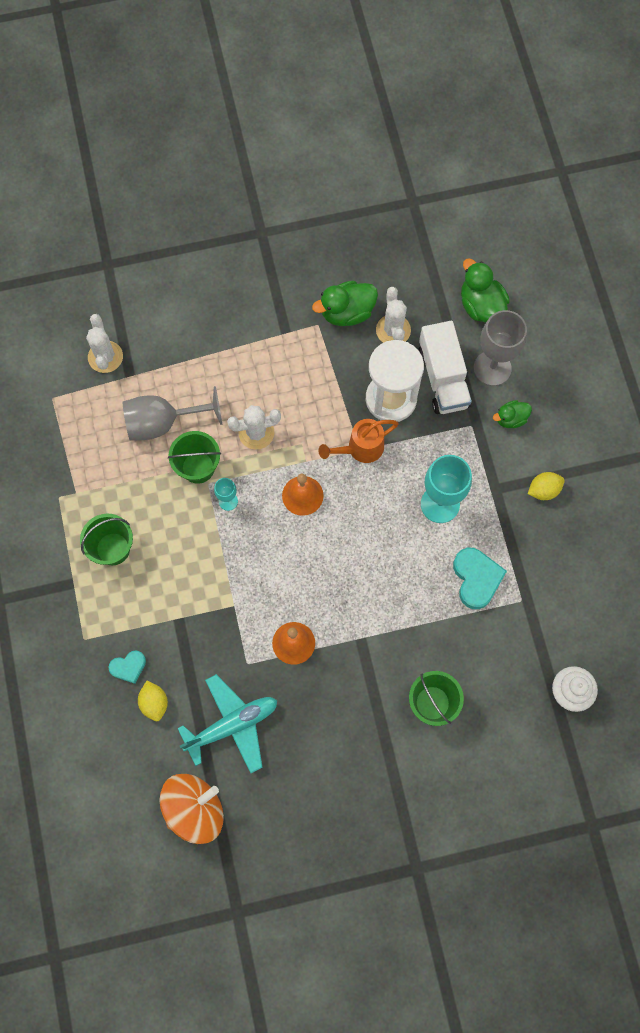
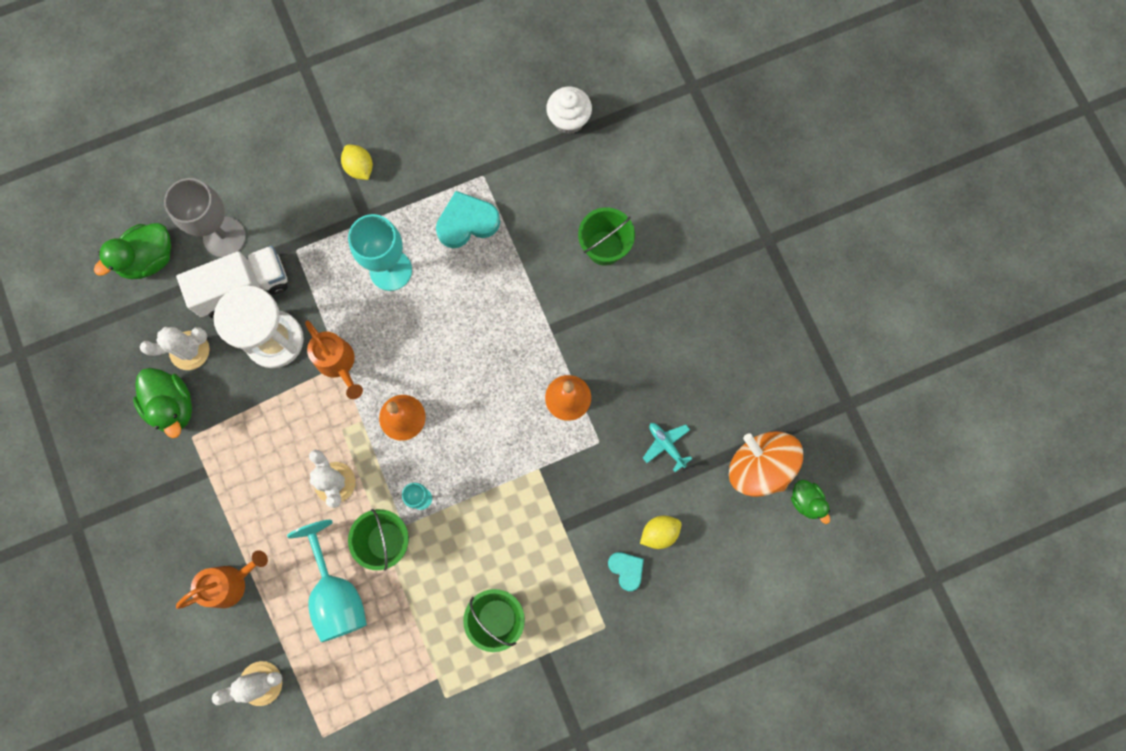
camera: 100 degrees left, 5 degrees up
(163, 423) = (336, 594): grey goblet -> turquoise goblet
(190, 343) = (231, 583): none -> orange watering can
(232, 725) = (666, 445): turquoise plane -> turquoise plane, size x0.50
(510, 419) = (282, 210): green duck -> green duck (806, 501)

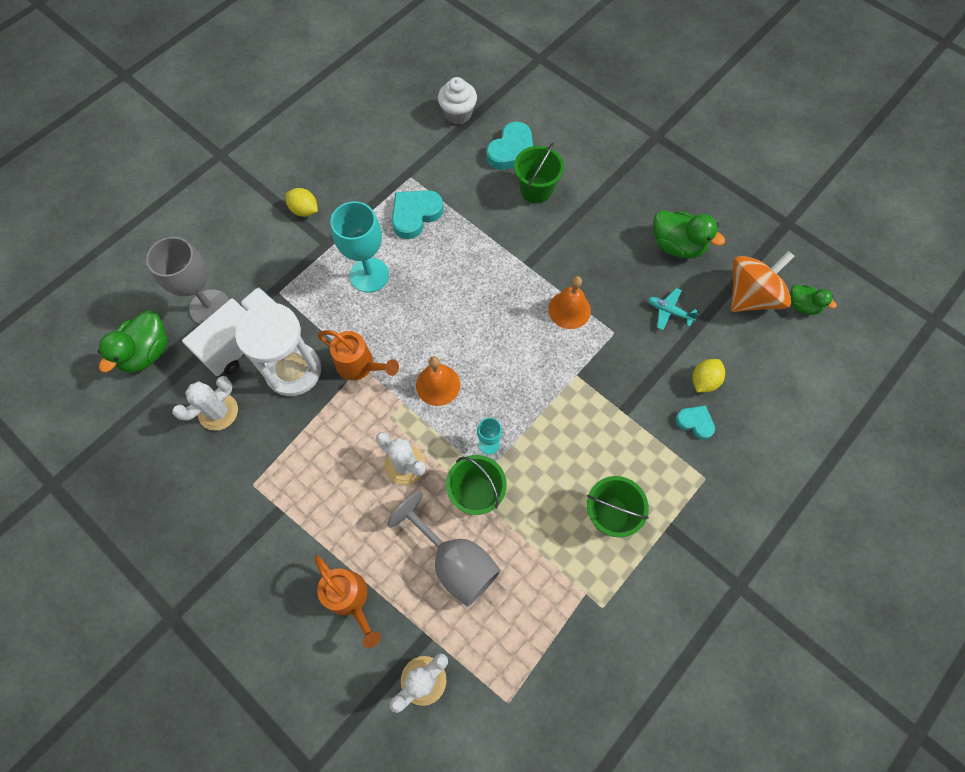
camera: 25 degrees left, 10 degrees down
(172, 406) = (222, 465): green duck -> green duck (677, 246)
(231, 583) = (350, 599): orange watering can -> orange watering can turned 105 degrees clockwise
(336, 594) = (455, 561): turquoise goblet -> grey goblet
(603, 190) = (511, 150): none -> turquoise heart
(759, 467) = (751, 296): orange spinning top -> orange spinning top turned 120 degrees clockwise

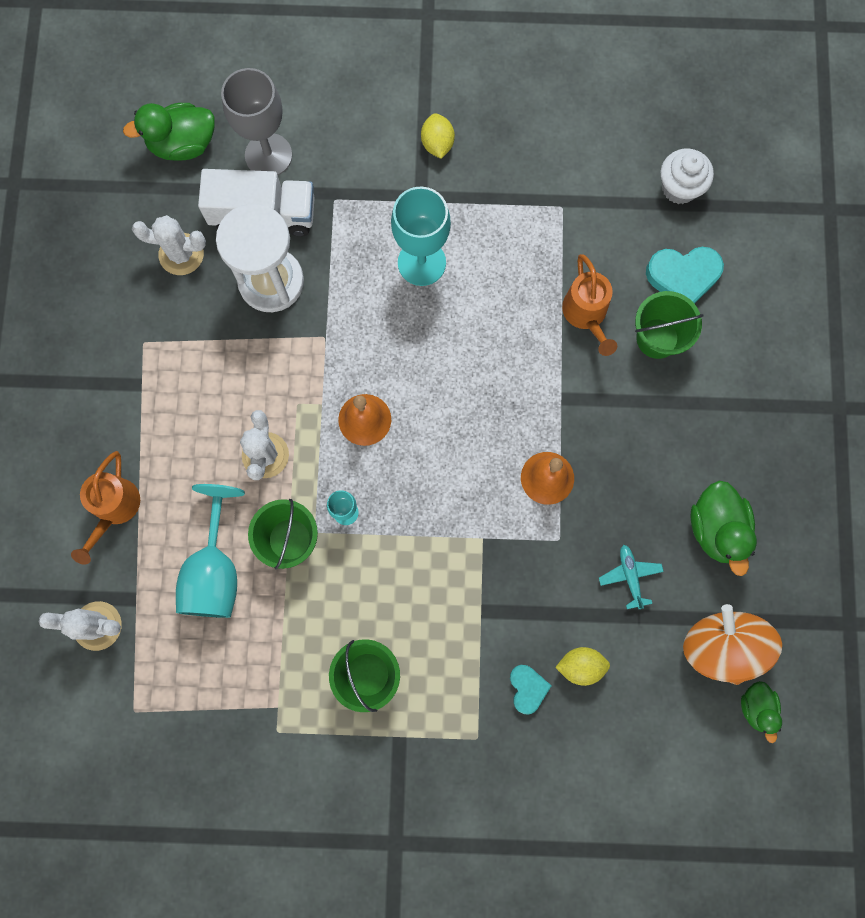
camera: 50 degrees right, 10 degrees up
(360, 365) = (324, 335): orange watering can -> orange watering can (586, 315)
(415, 215) = (523, 248): turquoise heart -> none
(455, 561) = (215, 570): grey goblet -> turquoise goblet
(751, 296) = (721, 646): orange spinning top -> orange spinning top turned 120 degrees counterclockwise

